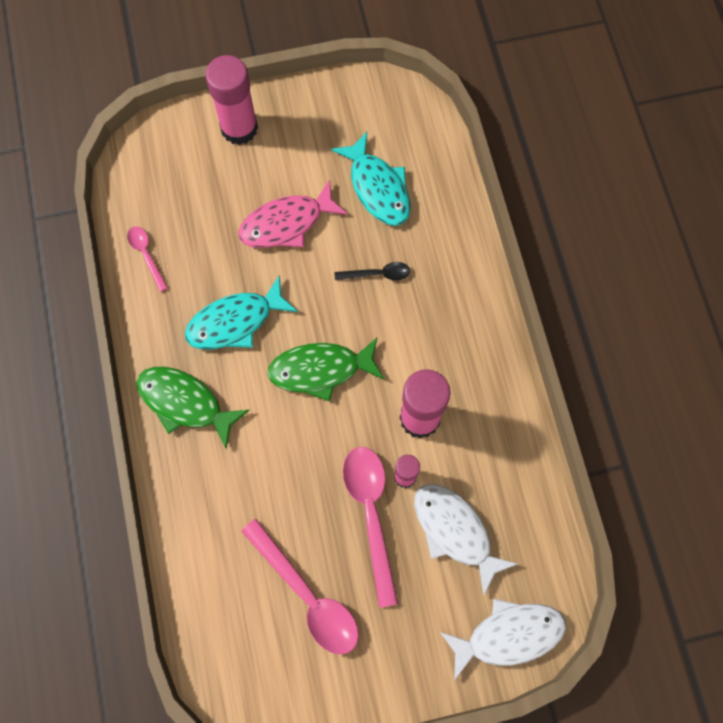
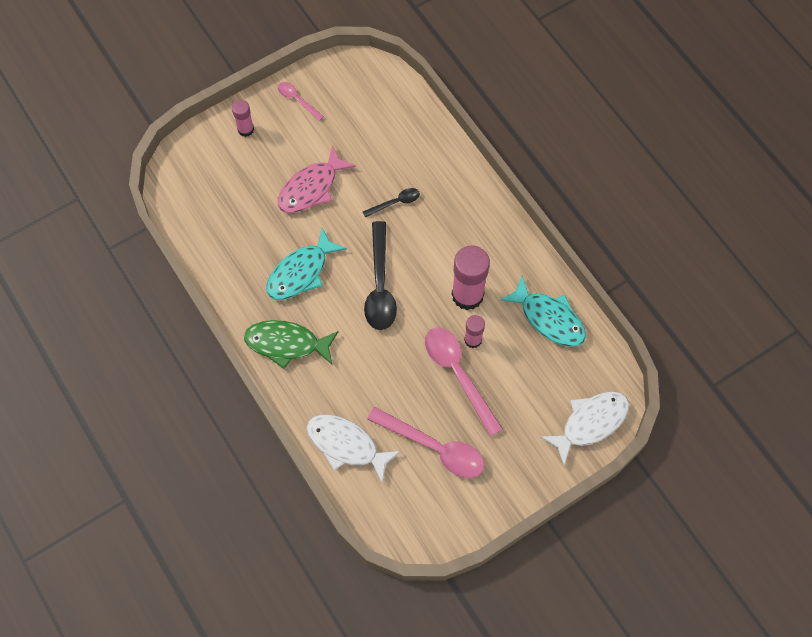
camera: 20 degrees left, 5 degrees down
(146, 255) = (211, 246): pink spoon -> pink spoon (297, 100)
(239, 128) = (245, 129): pink glue stick -> pink glue stick, size x0.54
(320, 370) = (380, 285): green fish -> black spoon
(377, 188) = (370, 140): turquoise fish -> turquoise fish (549, 318)
(455, 531) = (524, 365): white fish -> white fish (346, 445)

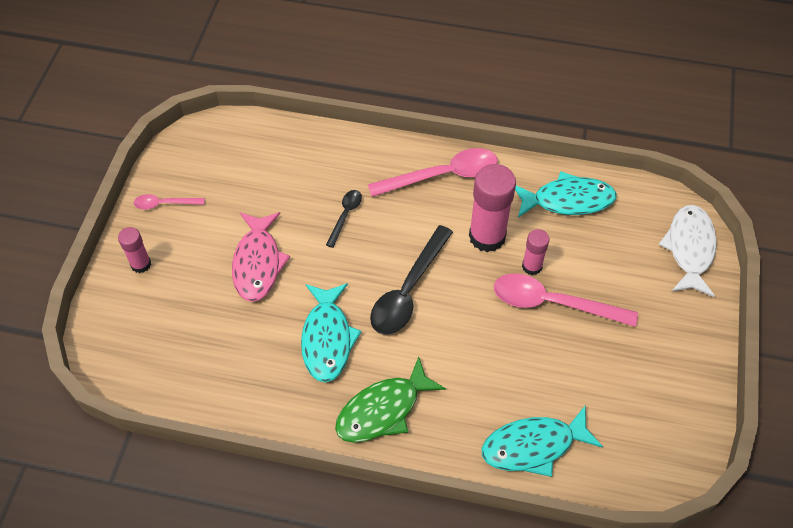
camera: 45 degrees left, 10 degrees down
(346, 445) = (533, 446): white fish -> turquoise fish
(380, 285) = (408, 290): black spoon -> black spoon turned 75 degrees clockwise
(434, 447) = (603, 378): pink spoon -> pink spoon (442, 175)

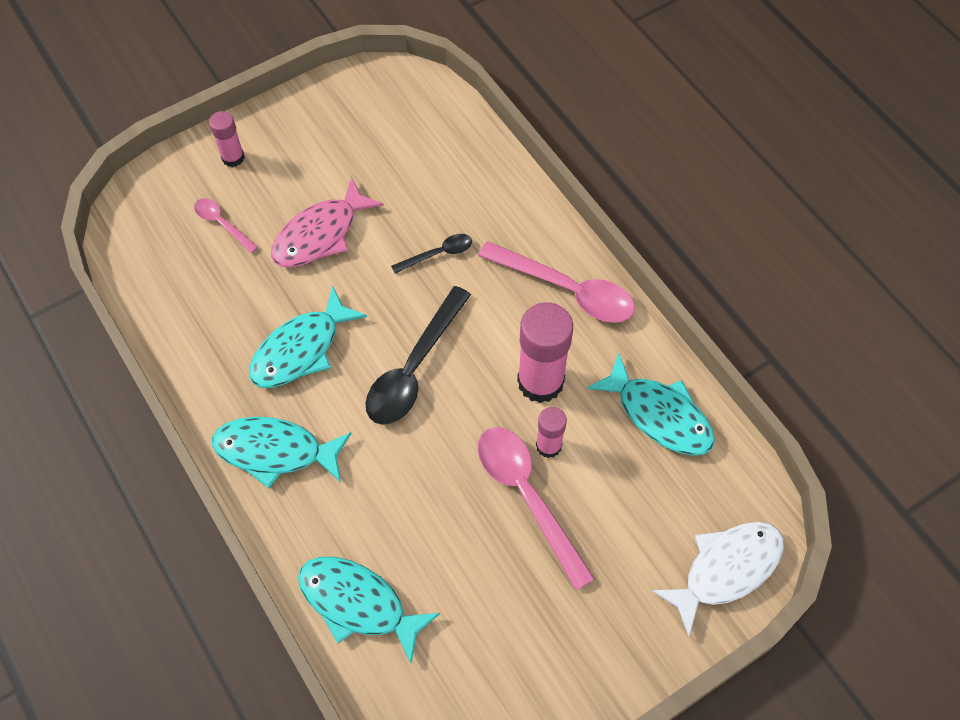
camera: 45 degrees right, 5 degrees up
(164, 204) = (306, 120): pink spoon -> pink spoon (222, 224)
(383, 410) = (275, 451): green fish -> turquoise fish
(408, 290) = (414, 368): black spoon -> black spoon turned 45 degrees counterclockwise

